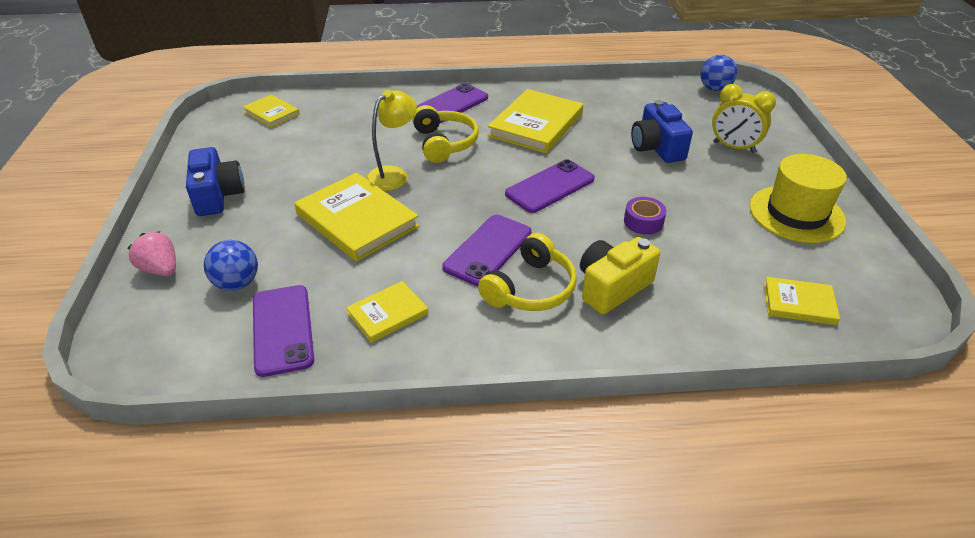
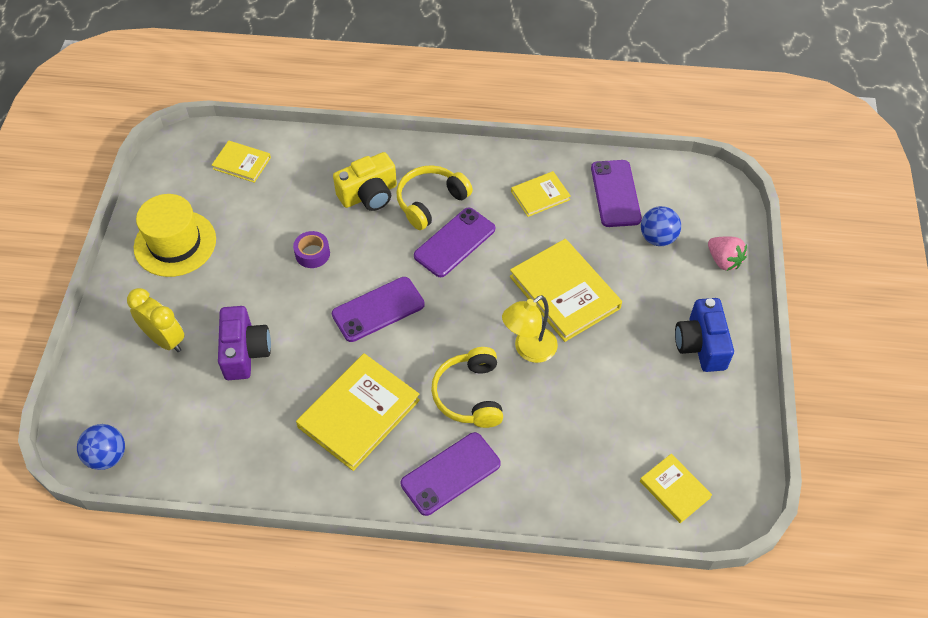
camera: 170 degrees left, 15 degrees up
(657, 147) = (245, 352): blue camera -> purple camera

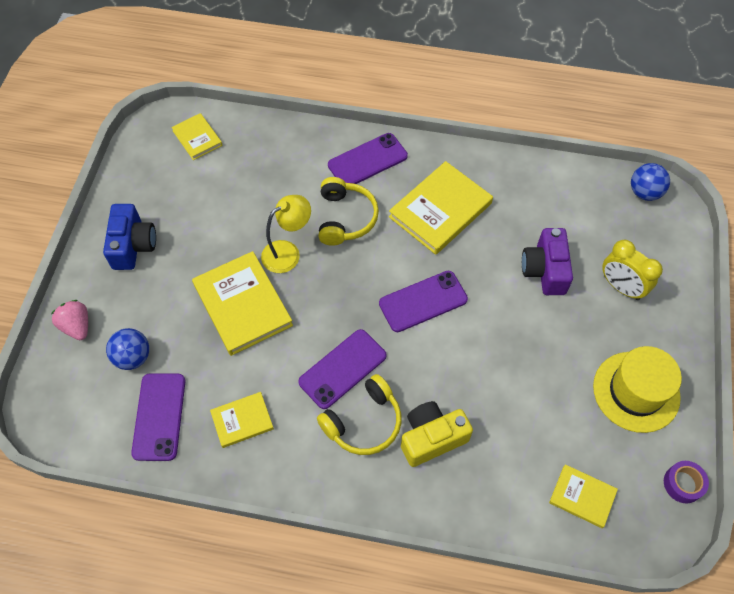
camera: 175 degrees left, 5 degrees up
(312, 254) = (490, 367): purple tape -> purple tape (683, 484)

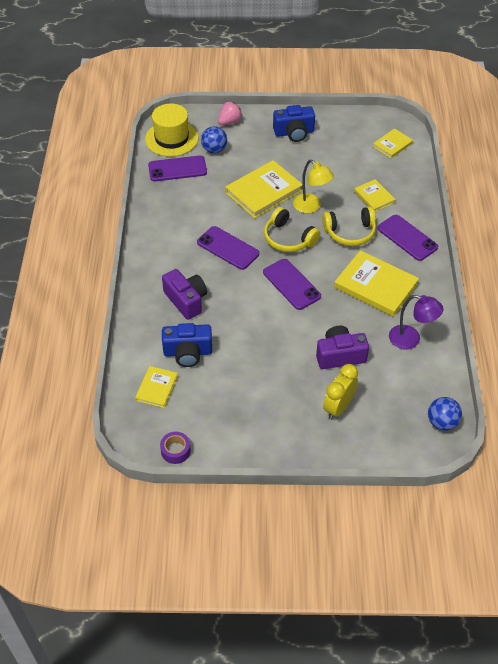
camera: 80 degrees right, 10 degrees down
(242, 420) = (181, 206): yellow book -> yellow book (374, 197)
(363, 422) = (191, 264): yellow headphones -> yellow headphones (288, 238)
(431, 438) = (186, 300): yellow camera -> purple camera
(524, 448) = (188, 352): none -> blue camera
(527, 194) = (411, 339): none -> purple lamp
(636, 391) = (246, 419): yellow hat -> yellow hat (171, 138)

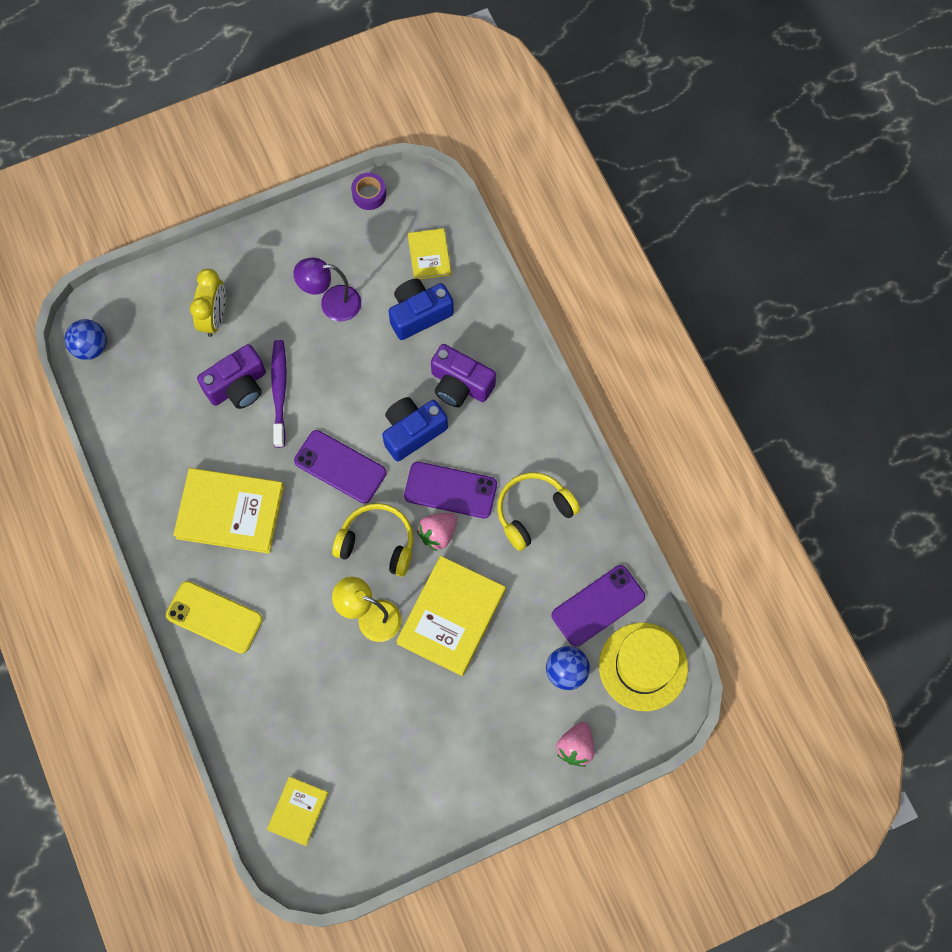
camera: 155 degrees right, 20 degrees up
(248, 230) = (438, 534): none -> pink strawberry
(294, 133) = (463, 768): blue camera -> blue camera (412, 432)
(312, 341) = (279, 392): none -> purple toothbrush
(350, 232) = (297, 591): yellow headphones -> yellow headphones (533, 512)
(374, 197) = (287, 678): yellow book -> none
(407, 238) = (214, 617): purple phone -> yellow phone
(411, 339) = (159, 446): purple lamp -> purple lamp (332, 303)

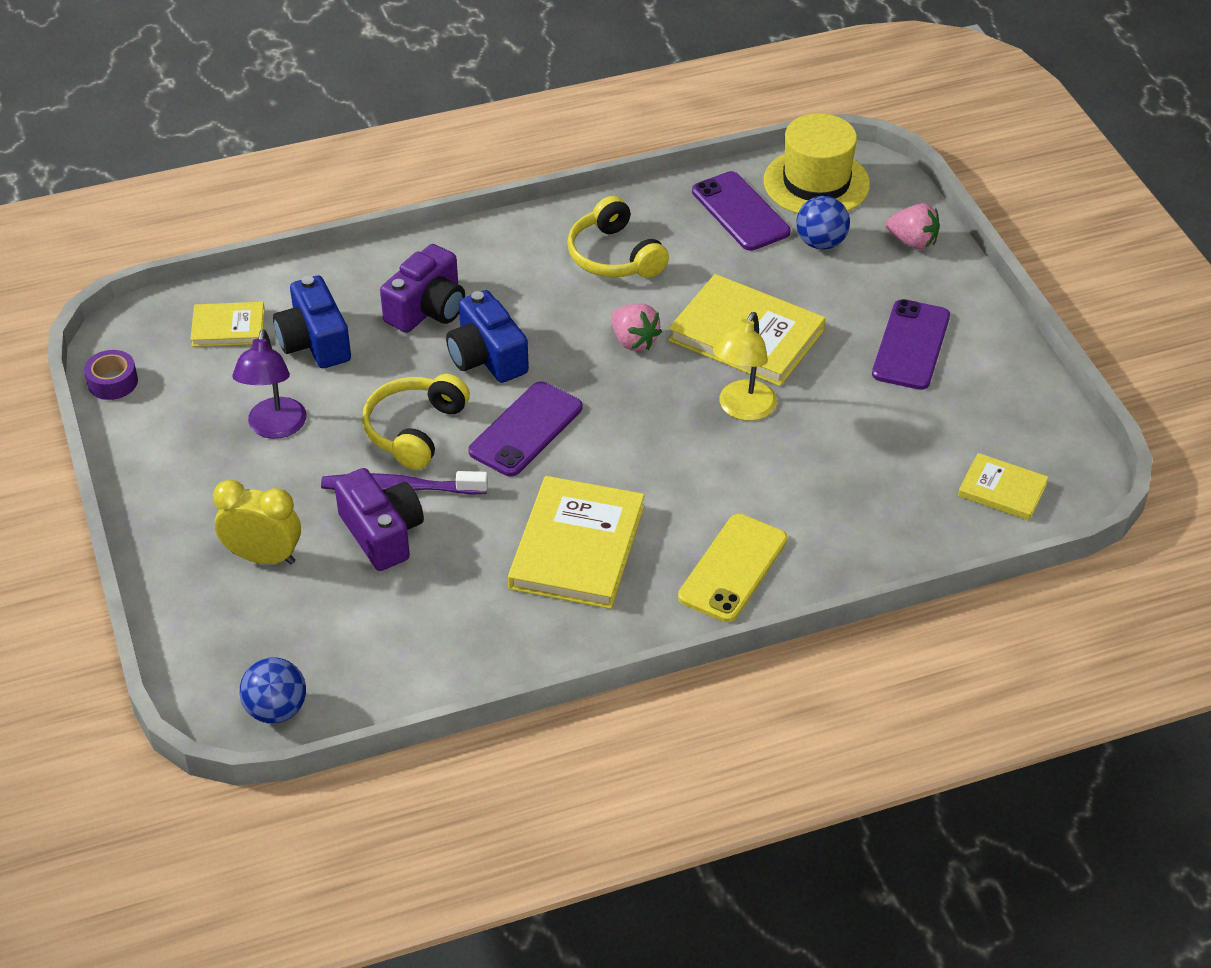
camera: 85 degrees left, 25 degrees down
(377, 543) = (640, 398): yellow headphones -> yellow headphones (415, 430)
(450, 490) = (575, 326): purple phone -> purple phone (911, 345)

